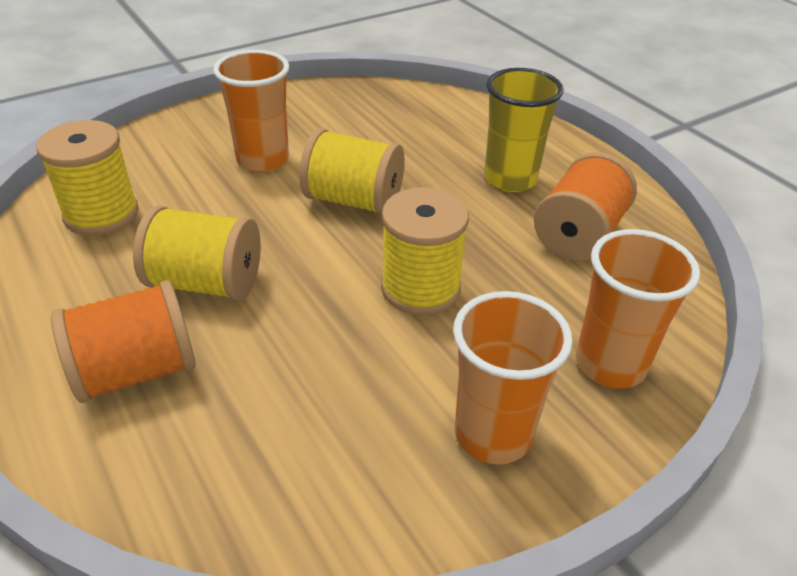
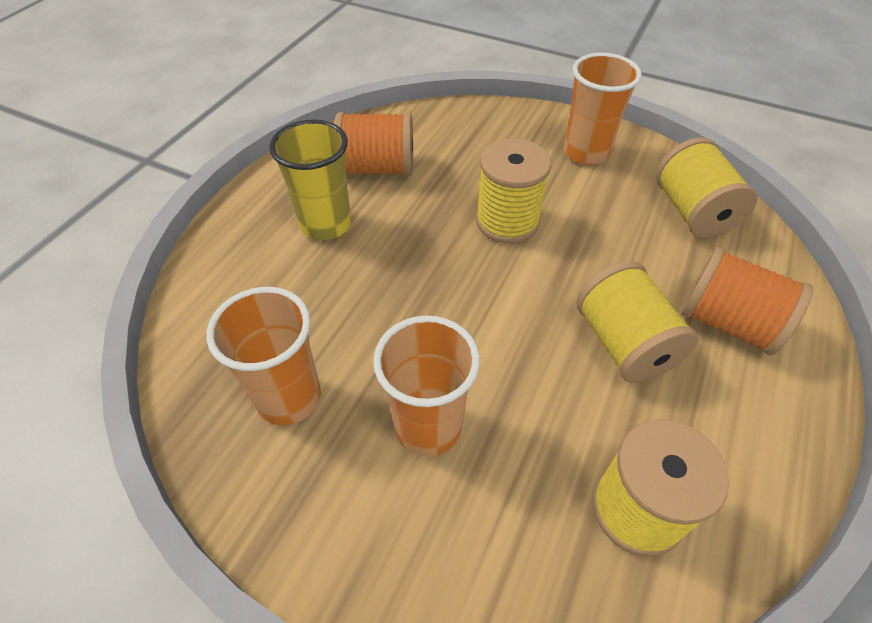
camera: 120 degrees left, 10 degrees up
(353, 200) = (438, 310): yellow spool -> yellow spool (692, 212)
(610, 364) = (493, 128): orange cup -> orange cup (289, 398)

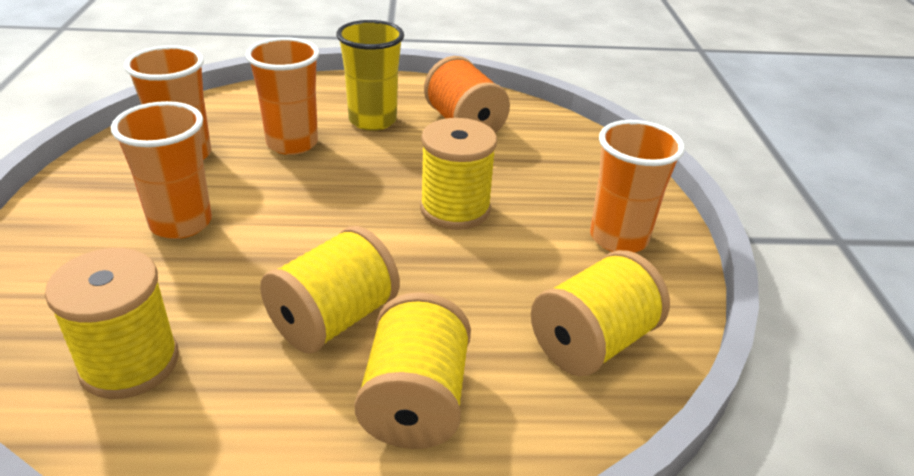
camera: 60 degrees right, 15 degrees down
(328, 297) = (292, 143): none -> orange cup
(728, 323) = (415, 401): orange spool -> yellow spool

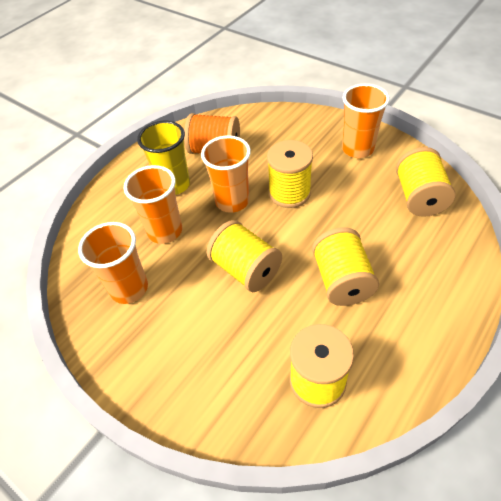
camera: 45 degrees left, 15 degrees up
(181, 223) = (205, 315): orange cup -> orange cup (232, 201)
(415, 401) = (417, 275): yellow spool -> yellow spool (246, 269)

